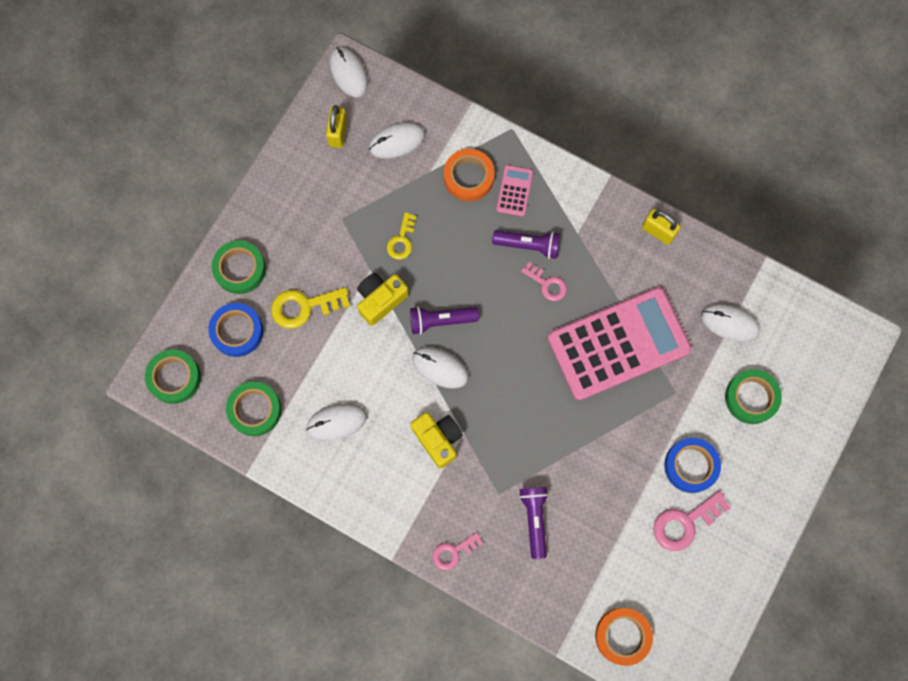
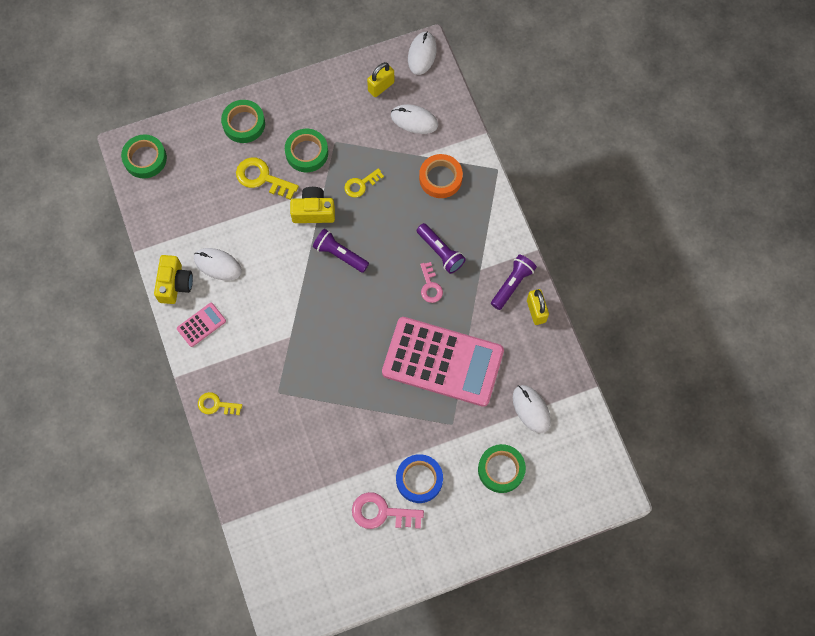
camera: 40 degrees right, 5 degrees down
(237, 331) = (207, 160): blue tape -> none
(255, 410) = (175, 217): green tape -> green tape (307, 153)
(438, 439) = (270, 327): yellow camera -> yellow camera (175, 284)
(440, 368) = (312, 283): white mouse -> none
(453, 552) = (216, 405): pink key -> yellow key
(514, 191) = (463, 210): pink calculator -> pink calculator (201, 325)
(534, 519) = (286, 428): purple flashlight -> purple flashlight (512, 284)
(622, 636) = (274, 549): orange tape -> none

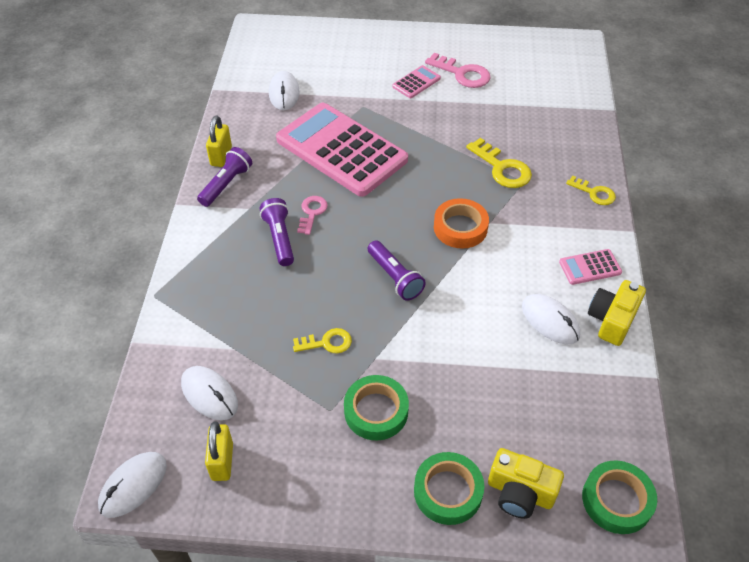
camera: 155 degrees left, 20 degrees down
(262, 178) = (452, 402): yellow key -> yellow key (502, 168)
(313, 211) = (403, 335): yellow camera -> yellow camera (520, 493)
(381, 86) = (222, 461): yellow padlock -> yellow padlock turned 75 degrees counterclockwise
(419, 479) = (416, 82): blue tape -> pink calculator
(440, 178) = (226, 311): orange tape -> orange tape (460, 227)
(501, 469) = (340, 67): green tape -> none
(512, 284) = (226, 184): purple flashlight -> purple flashlight turned 150 degrees clockwise

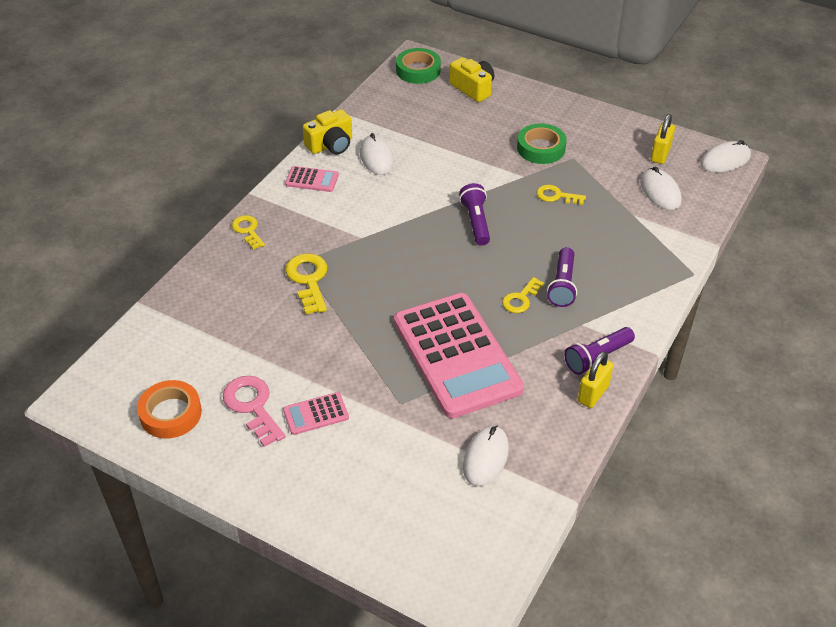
camera: 155 degrees left, 5 degrees down
(312, 213) = (521, 299): pink key -> yellow key
(448, 491) = (517, 101): green tape -> none
(460, 227) = (392, 241): orange tape -> orange tape (171, 414)

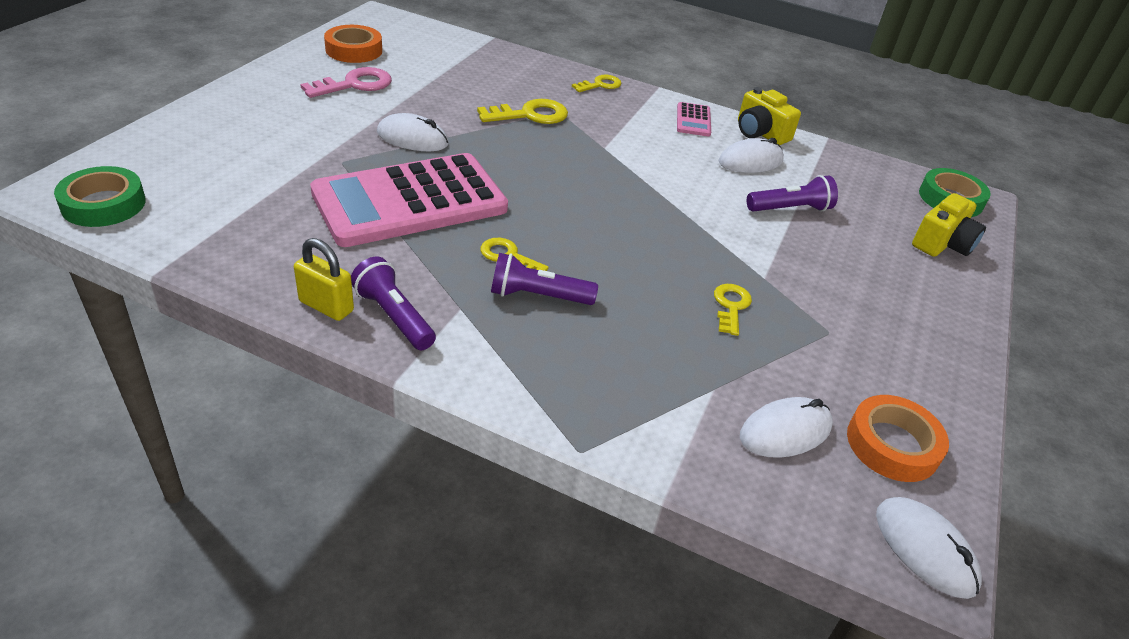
camera: 80 degrees right, 5 degrees down
(316, 414) = (337, 114): pink calculator -> none
(476, 222) = (652, 229): purple flashlight -> purple flashlight (790, 209)
(485, 458) = (244, 212): white mouse -> white mouse (412, 138)
(541, 148) = (837, 299): green tape -> green tape (103, 204)
(660, 154) = (892, 444): yellow padlock -> orange tape

